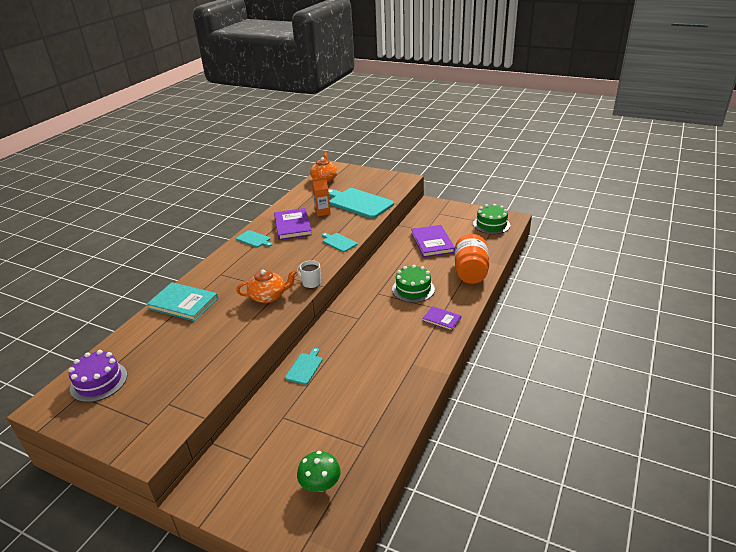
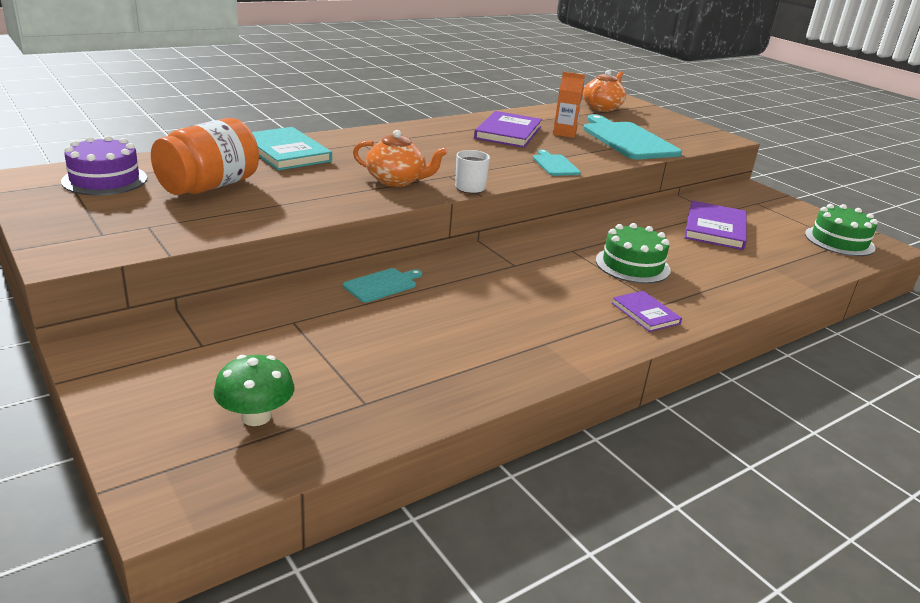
camera: 25 degrees right, 5 degrees down
(254, 239) = (443, 129): turquoise cutting board -> none
(470, 272) = (750, 279): orange jar -> orange jar (209, 186)

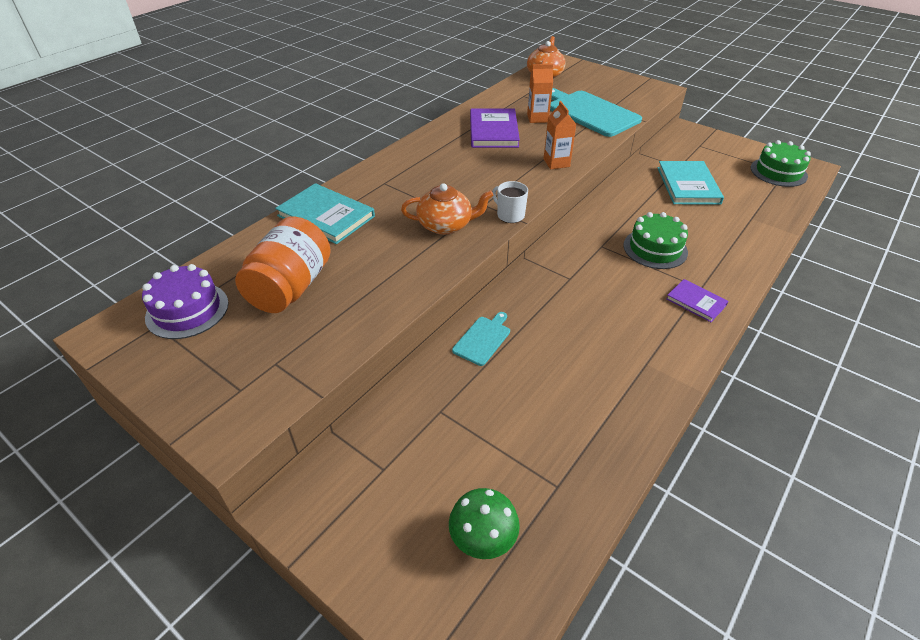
camera: 15 degrees left, 15 degrees up
(555, 164) = (556, 163): turquoise cutting board -> orange carton
(715, 228) = (688, 185): purple book -> turquoise book

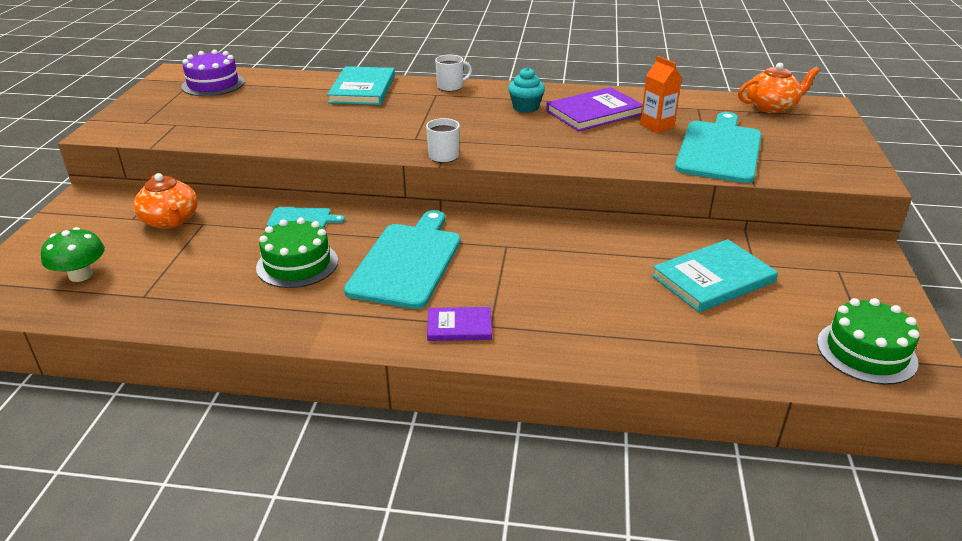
camera: 60 degrees right, 10 degrees down
(291, 287) = (261, 104): orange jar -> none
(376, 171) = (450, 87): none -> white mug
(446, 225) = (397, 134): orange teapot -> orange teapot (170, 221)
(456, 153) = (525, 107): none -> turquoise cupcake
(556, 163) = (573, 155): orange carton -> none
(595, 299) = (407, 262): none -> turquoise cutting board
(655, 249) = (537, 280): green cake -> green cake (297, 264)
(696, 302) = (459, 326): purple book -> purple book turned 75 degrees clockwise

